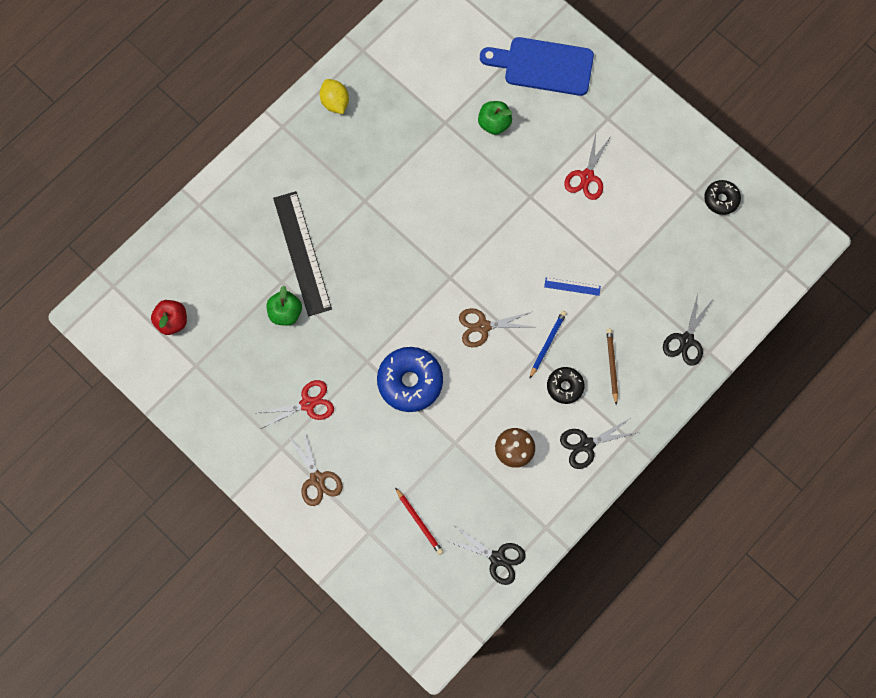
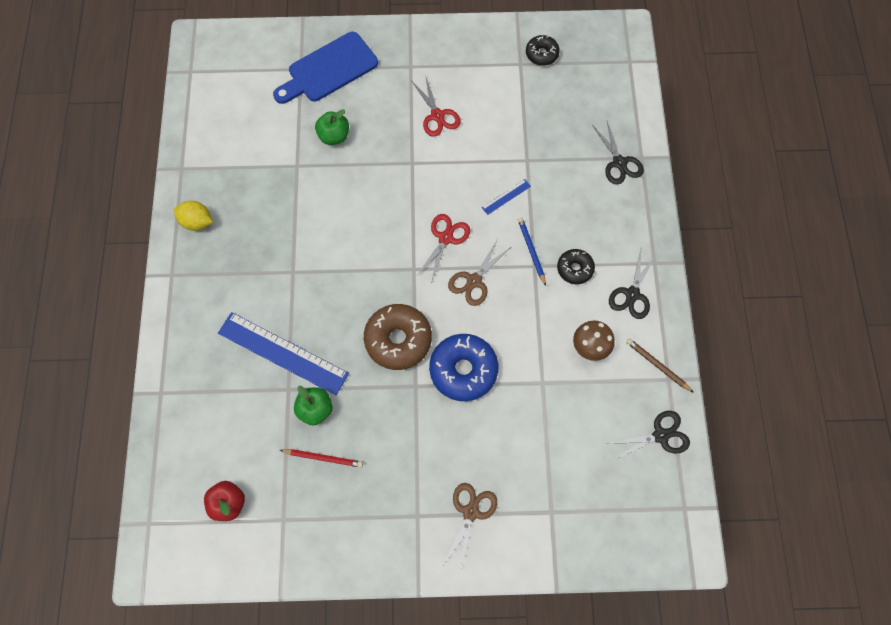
camera: 45 degrees left, 5 degrees down
(302, 253) = (283, 353): black ruler -> blue ruler
(308, 403) = (404, 461): red scissors -> red scissors (445, 238)
(317, 479) = (470, 512): brown scissors -> brown scissors turned 90 degrees counterclockwise
(387, 318) = (398, 340): none -> brown donut
(419, 522) = (579, 466): red pencil -> red pencil (323, 458)
(611, 365) = (590, 225): brown pencil -> brown pencil (657, 365)

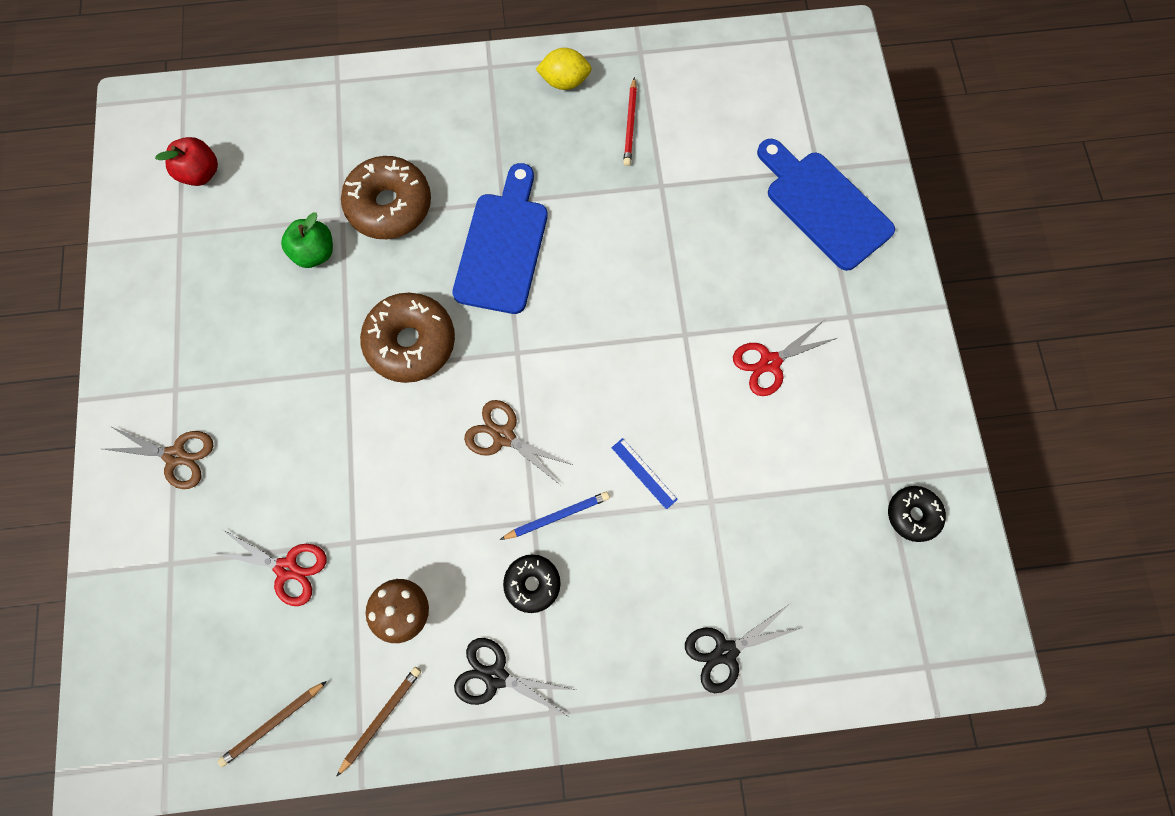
camera: 85 degrees right, 5 degrees up
(197, 222) = (564, 82): yellow lemon -> yellow lemon turned 75 degrees clockwise
(283, 353) = (390, 205): blue ruler -> brown donut
(323, 458) = (253, 270): red pencil -> red pencil (630, 124)
(329, 273) = (503, 246): none -> blue cutting board
(334, 136) = (714, 226): green apple -> none
(445, 238) = (568, 391): red scissors -> red scissors (287, 568)
(463, 370) = (370, 431): blue donut -> none
(661, 435) = (273, 723): black scissors -> brown pencil

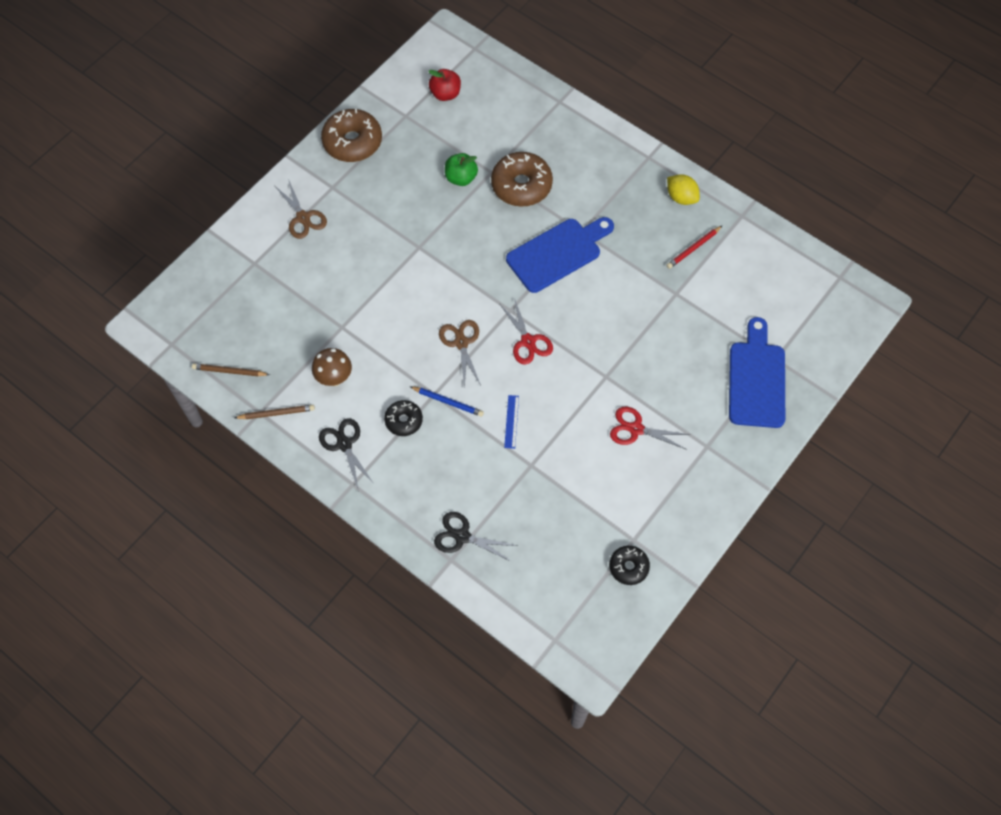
camera: 45 degrees right, 10 degrees down
(287, 568) = (301, 311): red scissors -> red scissors (528, 341)
(411, 342) = (463, 260): brown donut -> brown donut (352, 142)

